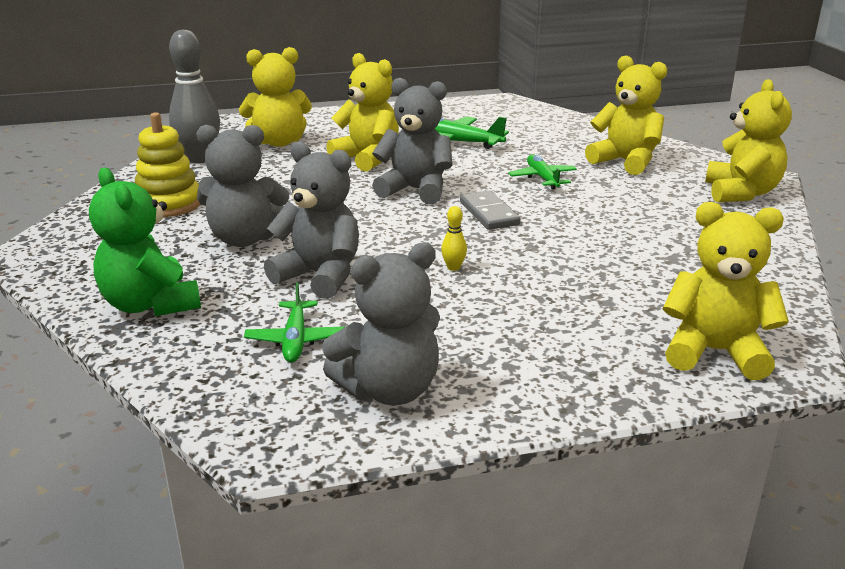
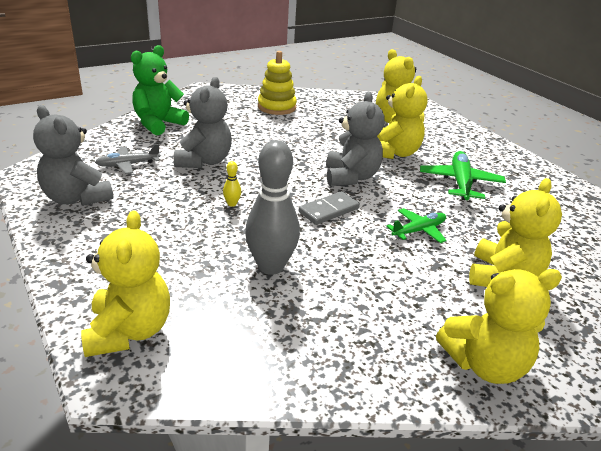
camera: 70 degrees right, 5 degrees up
(199, 158) = (347, 103): grey bowling pin -> grey bowling pin (271, 266)
(244, 239) = (242, 133): grey teddy bear -> none
(295, 339) = (128, 165): green plane -> grey plane

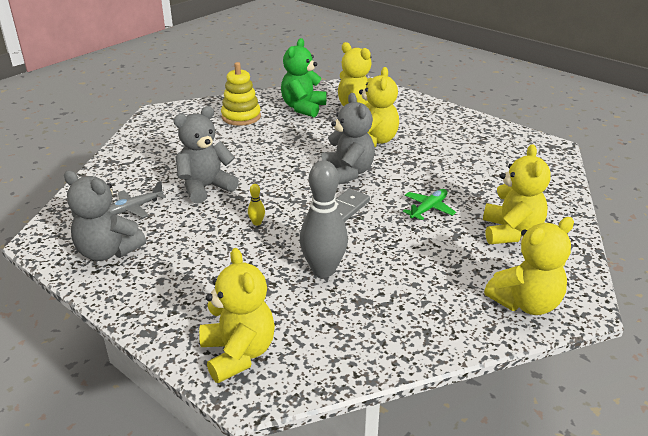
camera: 15 degrees left, 0 degrees up
(158, 124) = (136, 159): green teddy bear -> green teddy bear (303, 108)
(204, 161) = (205, 188): grey teddy bear -> grey teddy bear turned 120 degrees counterclockwise
(460, 183) = (442, 157): green plane -> none

